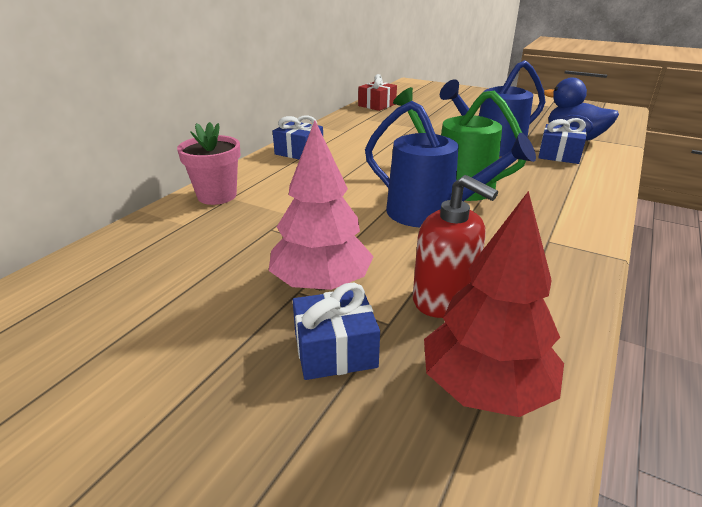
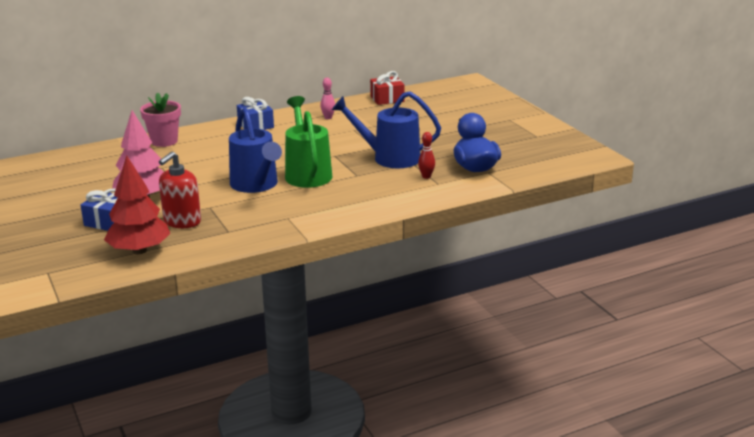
camera: 35 degrees right, 5 degrees down
(358, 129) = (328, 117): none -> pink bowling pin
(444, 299) = (182, 221): red soap dispenser -> red soap dispenser turned 45 degrees clockwise
(559, 155) = (426, 176): blue gift -> red bowling pin

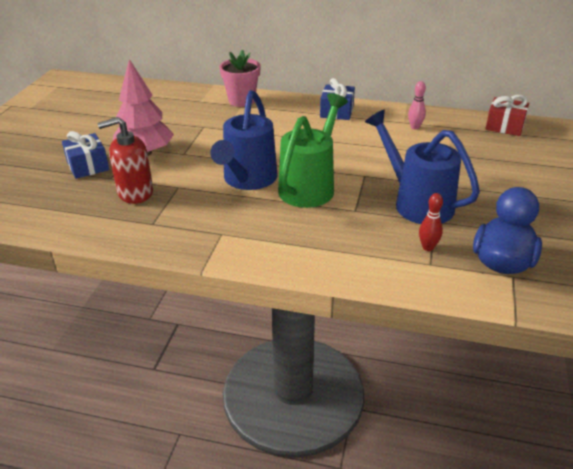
camera: 40 degrees right, 10 degrees up
(139, 251) = (61, 209): red tree -> none

